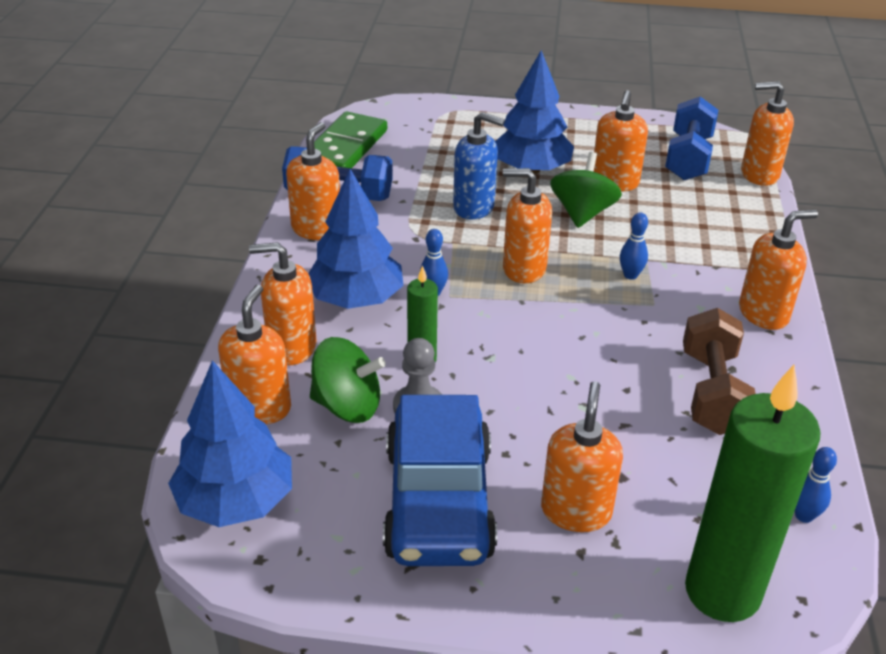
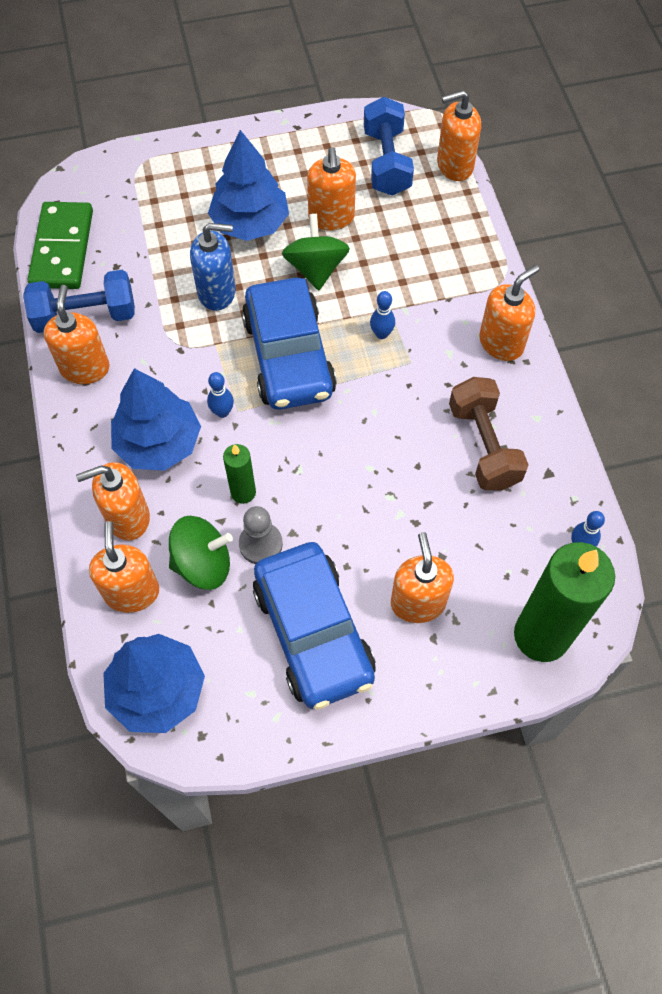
camera: 20 degrees left, 25 degrees up
(524, 269) = (289, 356): orange soap dispenser -> blue car

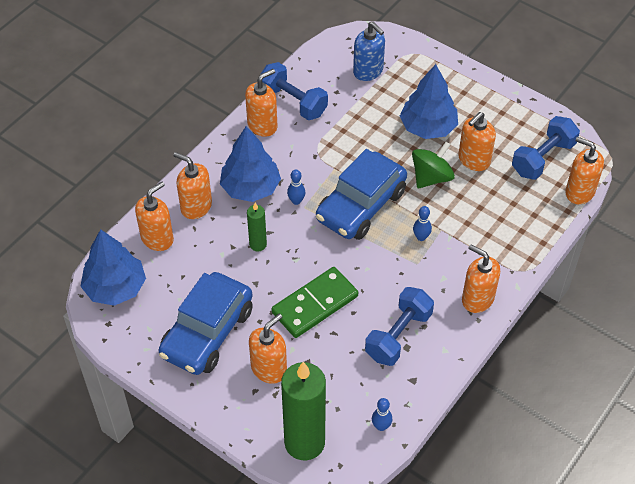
camera: 50 degrees right, 10 degrees down
(62, 249) = (322, 62): green domino -> green domino (315, 304)
(203, 564) = (200, 256): green spinning top -> none
(217, 292) = (367, 145): blue soap dispenser -> blue soap dispenser (368, 71)
(260, 544) = (235, 273): grey pawn -> none
(484, 445) = (398, 335): brown dumbbell -> blue dumbbell
(501, 343) = (477, 299): orange soap dispenser -> orange soap dispenser turned 150 degrees counterclockwise

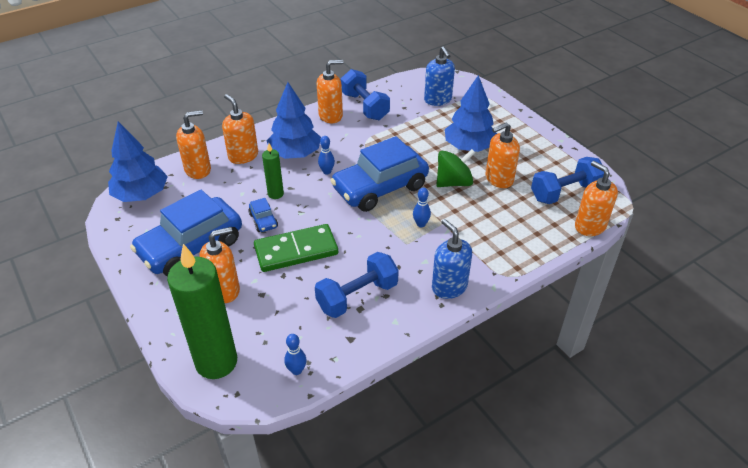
camera: 20 degrees right, 10 degrees down
(263, 280) = (263, 220): none -> blue car
(477, 299) = (449, 287): orange soap dispenser -> blue soap dispenser

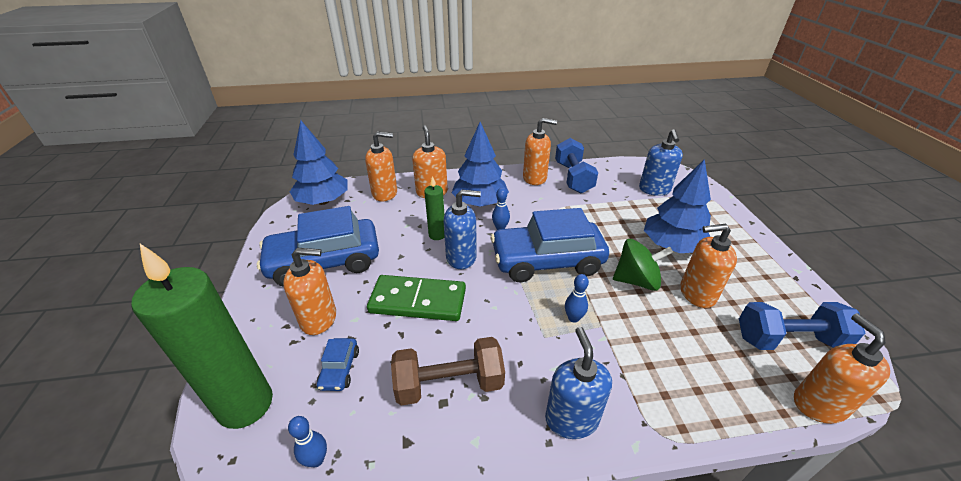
camera: 25 degrees right, 5 degrees down
(263, 220) = (408, 258): blue car -> blue car (339, 369)
(309, 206) = (461, 257): none -> blue soap dispenser
(357, 296) = (449, 384): blue dumbbell -> brown dumbbell

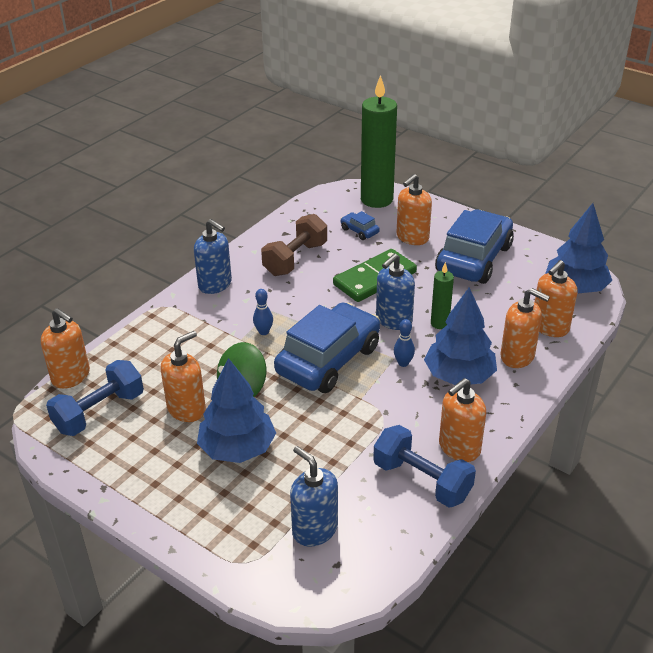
camera: 135 degrees right, 0 degrees up
(316, 460) = (314, 208): blue bowling pin -> none

